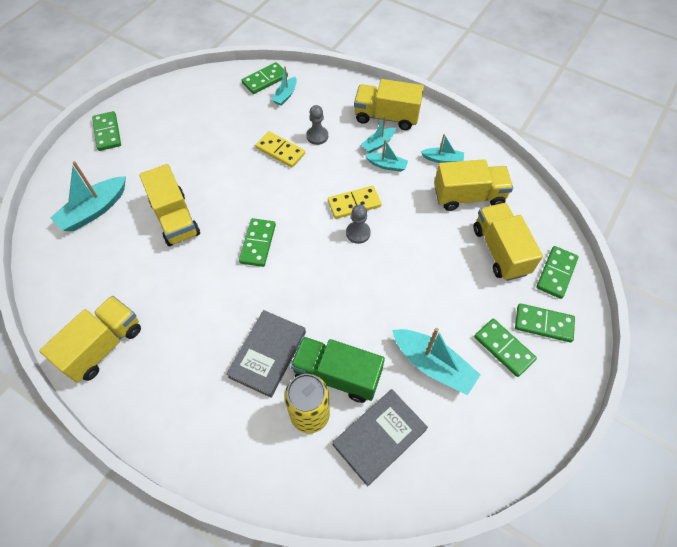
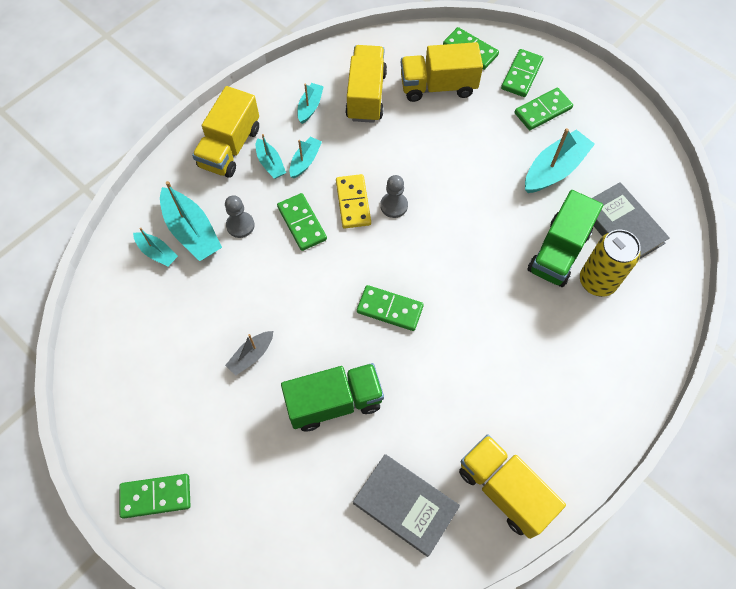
camera: 80 degrees left, 5 degrees up
(94, 210) = (299, 510): turquoise boat -> turquoise boat (192, 231)
(175, 218) = (334, 402): yellow truck -> green truck
(210, 162) = (251, 355): none -> grey boat
(265, 80) = (118, 274): green domino -> green domino (302, 223)
(268, 354) = (531, 312): grey book -> grey book (405, 505)
(280, 151) = (253, 270): yellow domino -> none

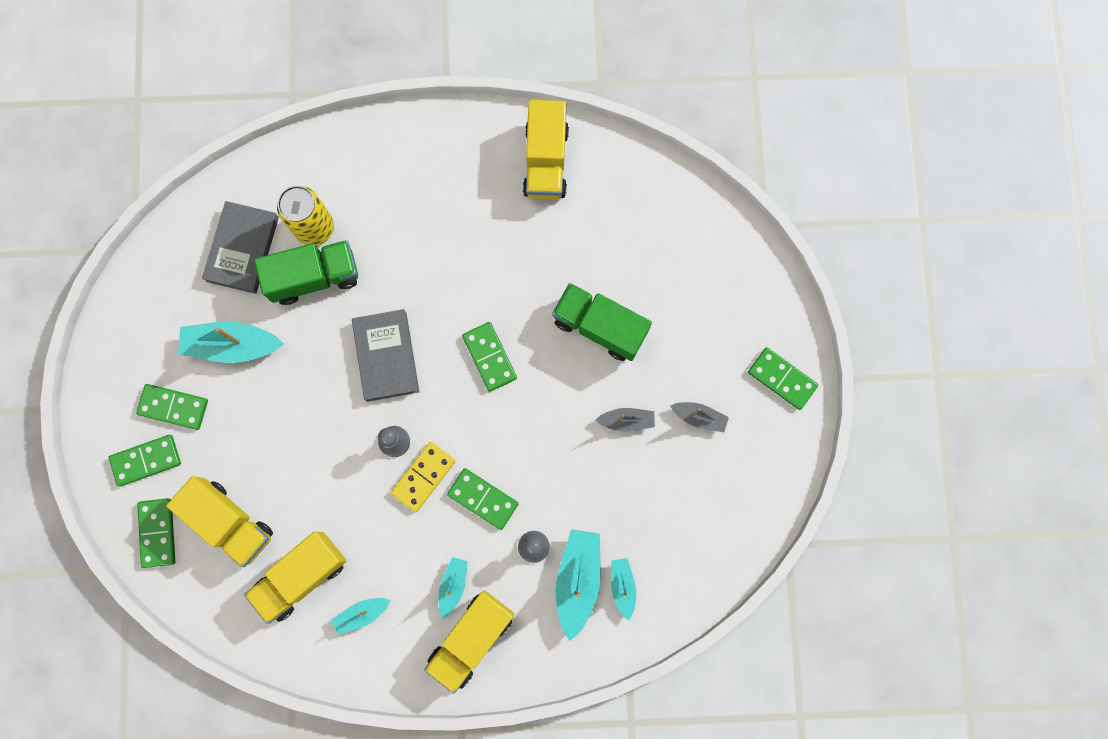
camera: 135 degrees left, 15 degrees up
(198, 407) = (699, 417): none -> grey boat
(230, 147) = (471, 638): yellow truck -> yellow truck turned 150 degrees clockwise
(302, 223) = (483, 499): green domino -> green domino turned 75 degrees counterclockwise
(305, 161) = (422, 558): turquoise boat -> none
(405, 505) = (620, 213): grey book -> grey book (386, 356)

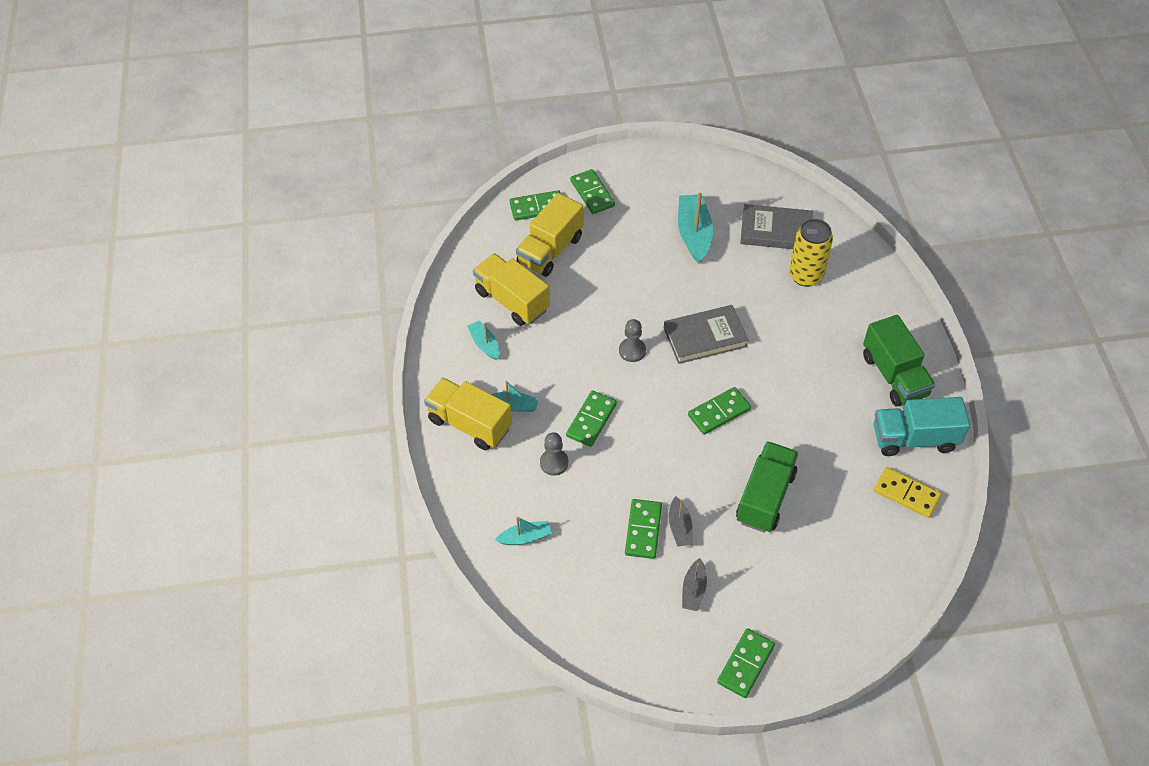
camera: 85 degrees right, 25 degrees down
(173, 407) = (637, 204): green domino -> green domino (643, 530)
(314, 277) = (763, 280): green truck -> green truck (894, 375)
(423, 477) = (604, 375): yellow domino -> yellow domino (906, 494)
(546, 161) = (914, 438): yellow truck -> turquoise truck
(578, 579) = (528, 500): turquoise boat -> none

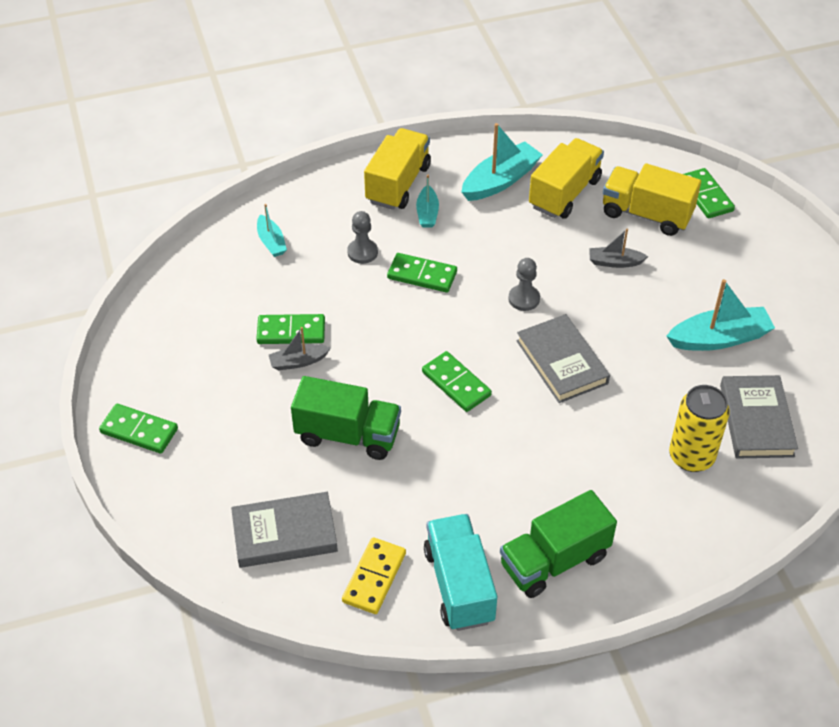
camera: 80 degrees right, 5 degrees down
(484, 344) = (500, 180): turquoise boat -> turquoise boat, size x1.77
(592, 193) = (746, 239): green domino -> none
(693, 590) = (223, 380): grey boat -> grey boat (614, 262)
(862, 553) = (284, 533): none -> grey book

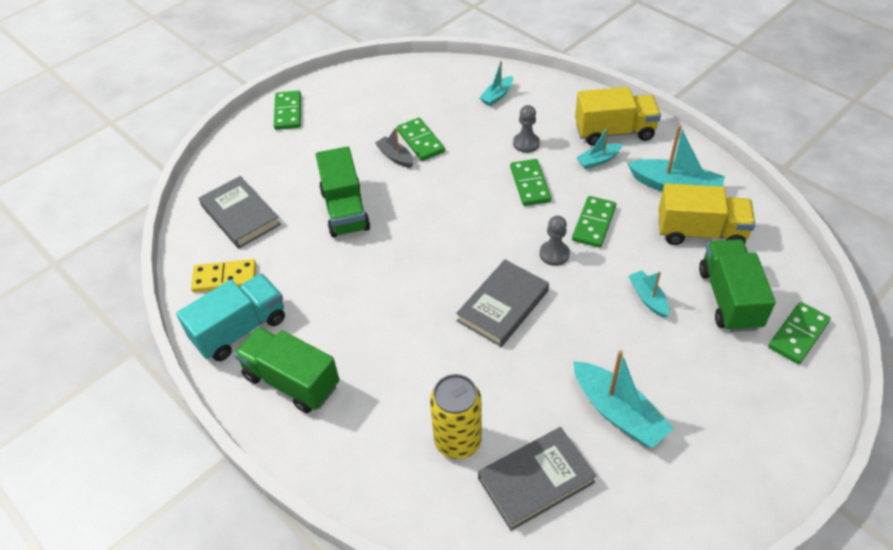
camera: 65 degrees right, 0 degrees up
(456, 383) = (433, 249): green domino -> green domino (594, 224)
(614, 262) = (648, 298): grey boat -> turquoise boat
(646, 214) = (729, 298): yellow truck -> green truck

